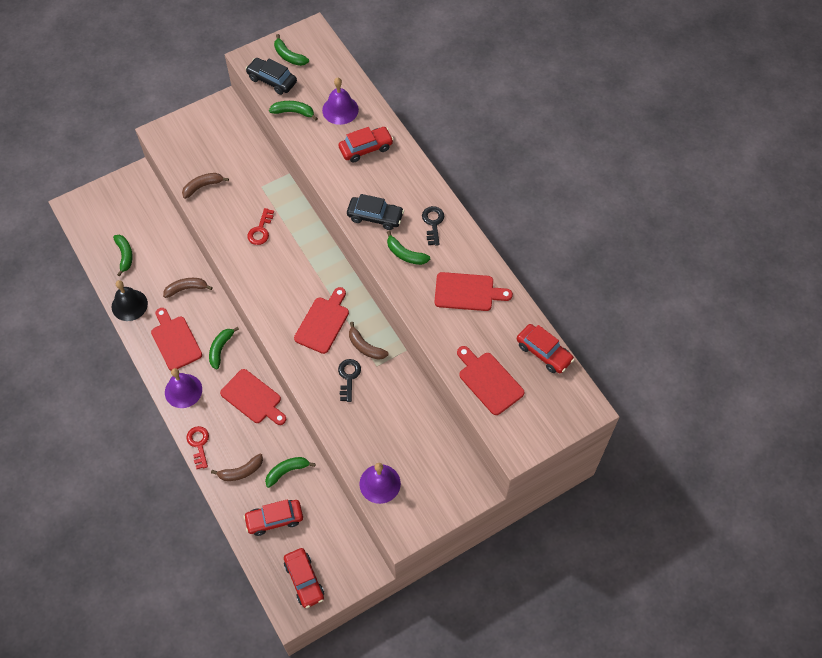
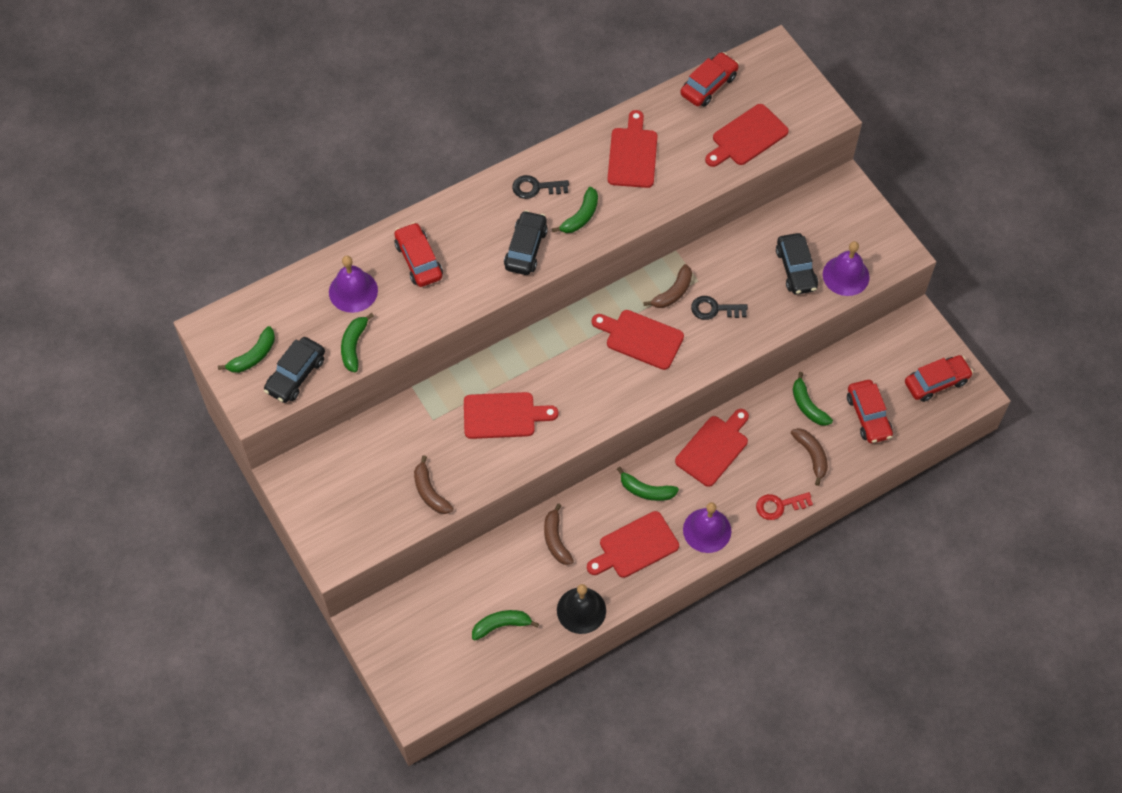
camera: 90 degrees left, 0 degrees up
(261, 230) = (503, 415): red key -> red cutting board
(386, 443) = (796, 269): none -> black car

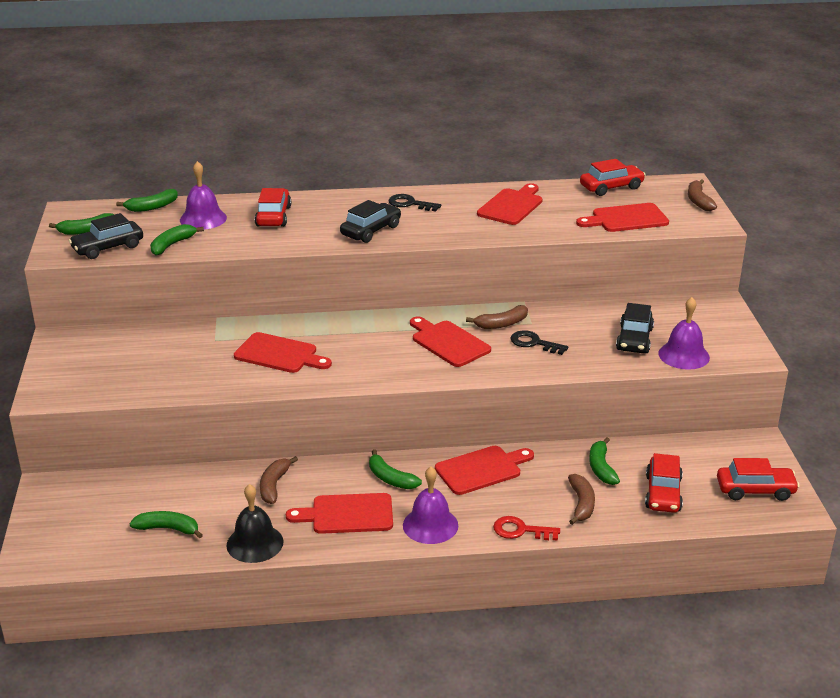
camera: 25 degrees right, 30 degrees down
(430, 492) = (168, 381): brown banana -> brown banana (698, 201)
(580, 216) = (435, 225): green banana -> green banana (152, 207)

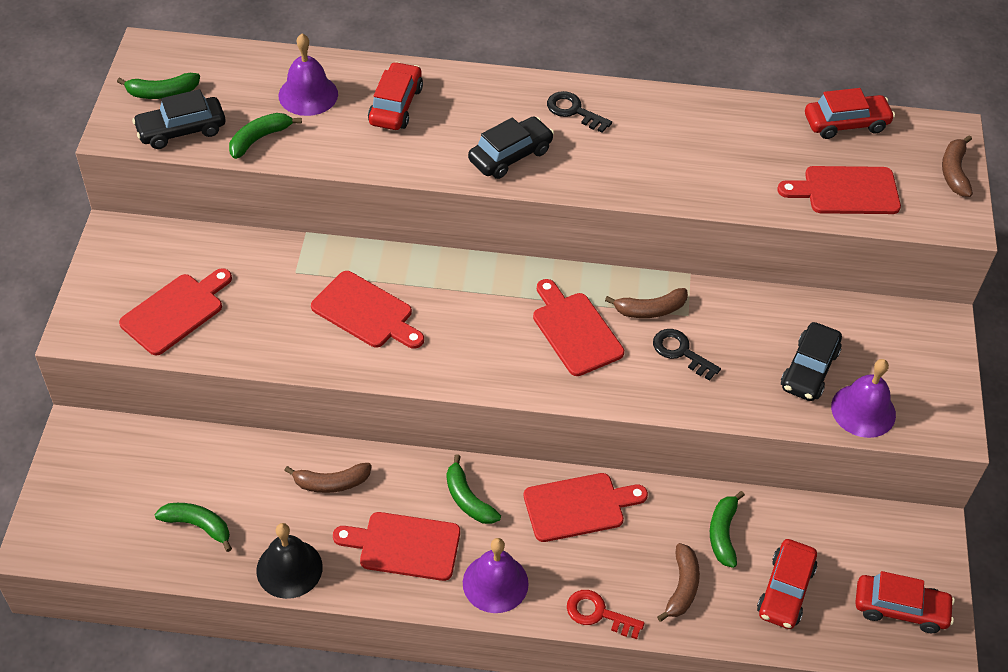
camera: 10 degrees right, 20 degrees up
(152, 207) = (251, 60): green banana -> none
(274, 485) = (331, 483): brown banana -> brown banana turned 120 degrees counterclockwise
(511, 206) = (703, 138): red cutting board -> red cutting board (176, 312)

